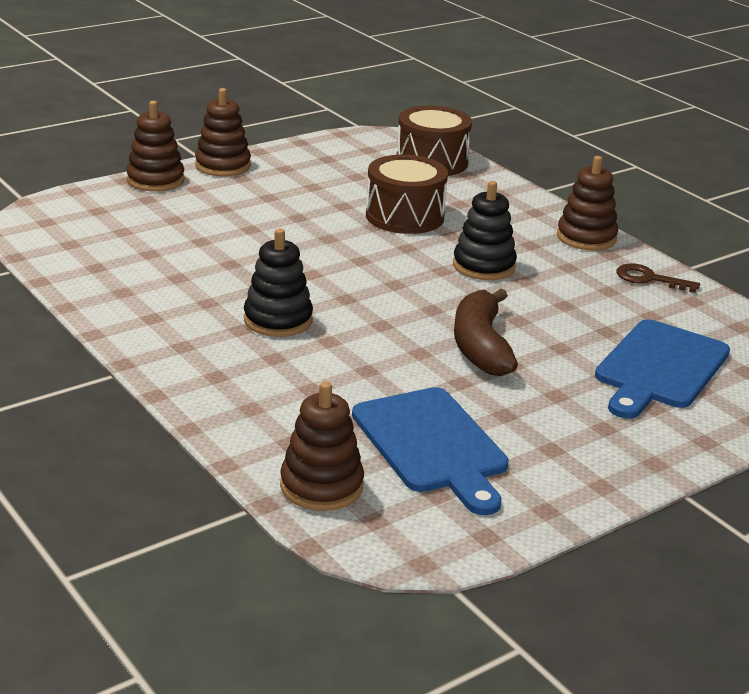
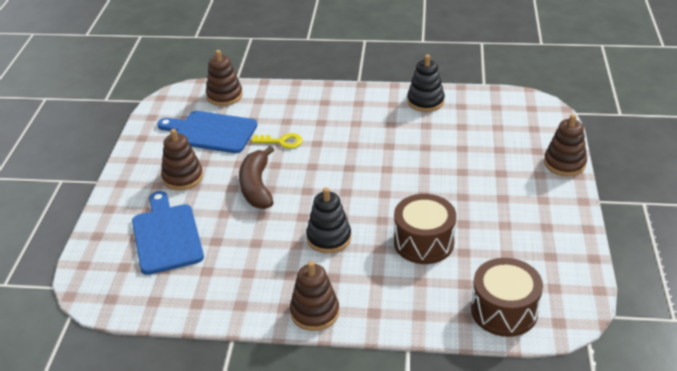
camera: 135 degrees right, 10 degrees up
(223, 166) = (570, 200): brown stacking toy -> brown stacking toy (183, 177)
(278, 320) = (351, 137): black stacking toy -> black stacking toy (425, 101)
(364, 369) = (282, 141): none -> yellow key
(481, 346) = (257, 186): brown banana -> brown banana turned 135 degrees counterclockwise
(649, 279) = (238, 302): brown key -> none

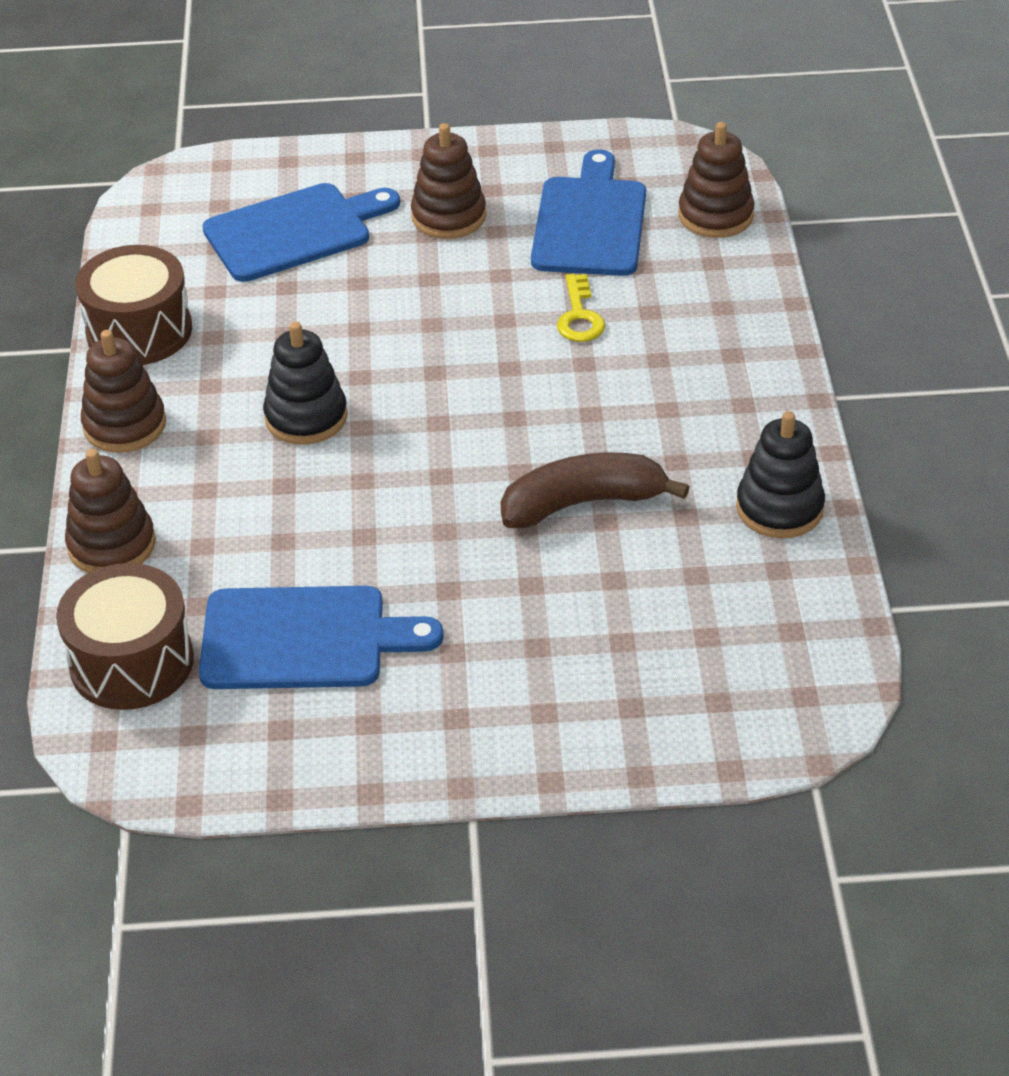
camera: 80 degrees right, 5 degrees up
(257, 186) = (436, 308): brown banana -> brown banana (582, 503)
(423, 242) = (305, 542): brown drum -> brown drum (139, 331)
(491, 245) = (303, 639): none -> blue cutting board
(564, 163) = (591, 756): brown stacking toy -> brown stacking toy (112, 545)

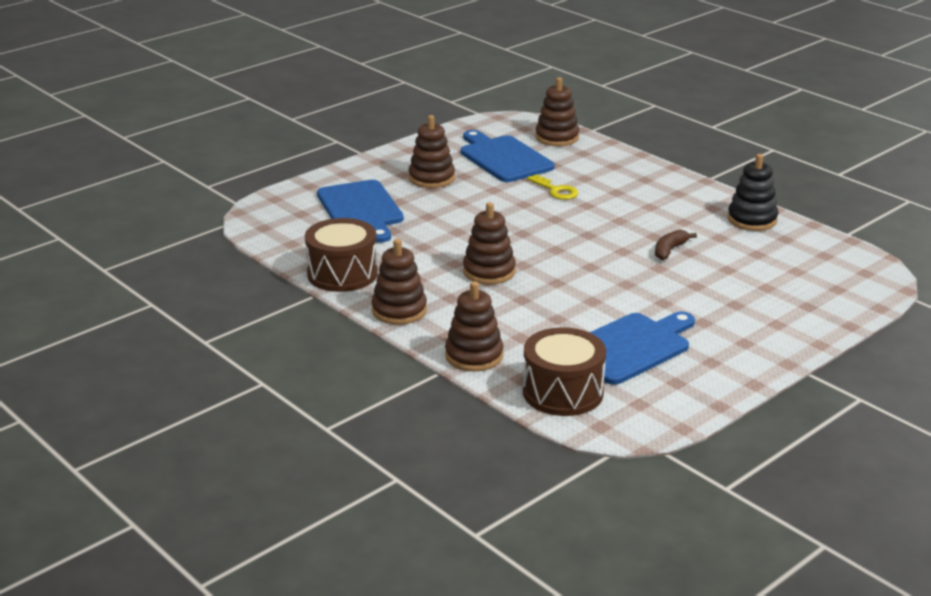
camera: 40 degrees left, 15 degrees down
(294, 231) = (361, 209): blue cutting board -> blue cutting board turned 135 degrees clockwise
(306, 417) = (489, 271): black stacking toy -> brown stacking toy
(582, 503) = (669, 250): brown banana -> brown banana, size x0.56

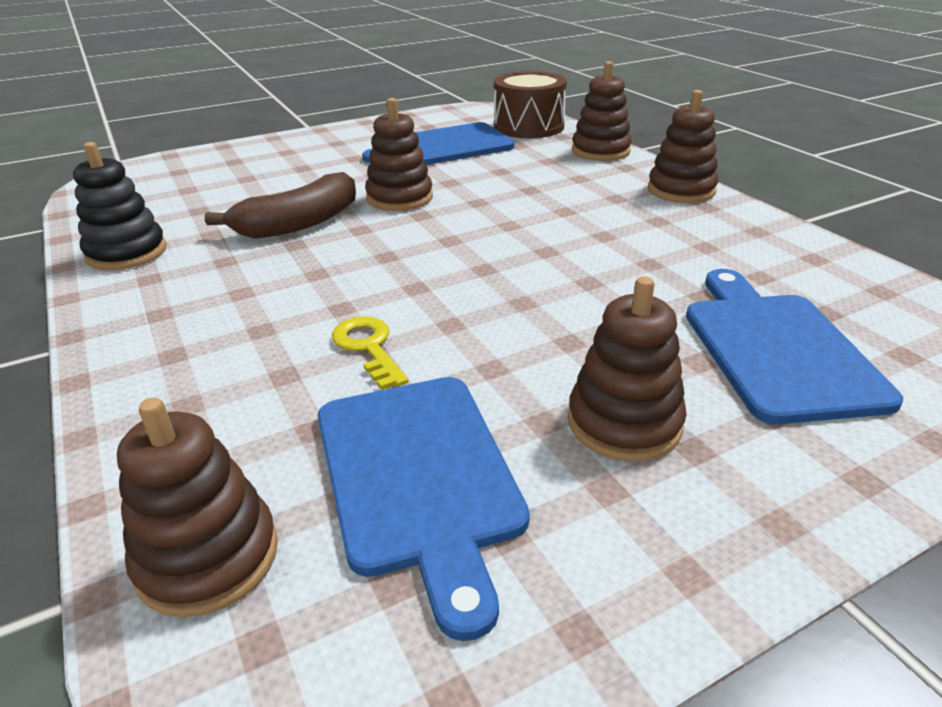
camera: 165 degrees left, 5 degrees up
(342, 274) = (769, 236): brown drum -> none
(489, 271) = (558, 220): brown stacking toy -> brown stacking toy (399, 198)
(669, 250) = (299, 223): brown banana -> brown banana, size x1.80

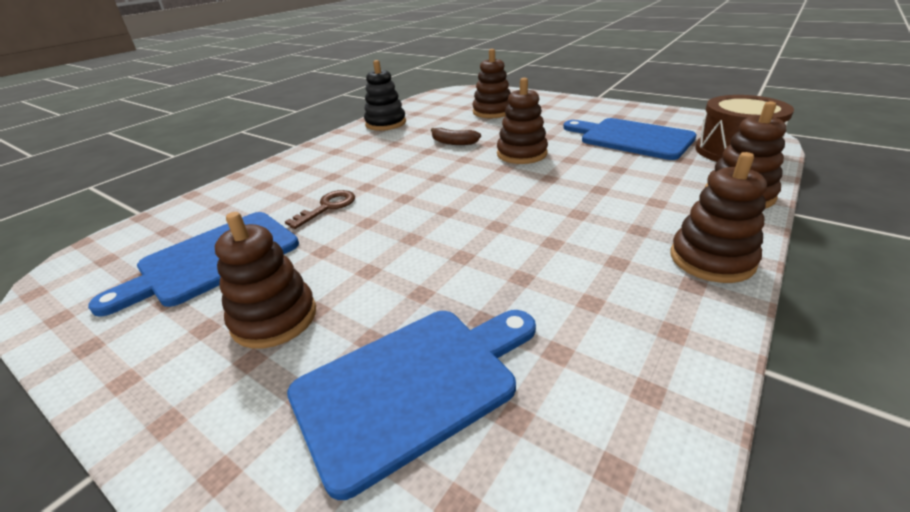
camera: 65 degrees right, 0 degrees up
(208, 557) = (158, 229): brown stacking toy -> brown stacking toy (492, 112)
(299, 223) = (454, 142): brown banana -> brown banana, size x0.56
(368, 347) = (328, 207): yellow key -> brown key

